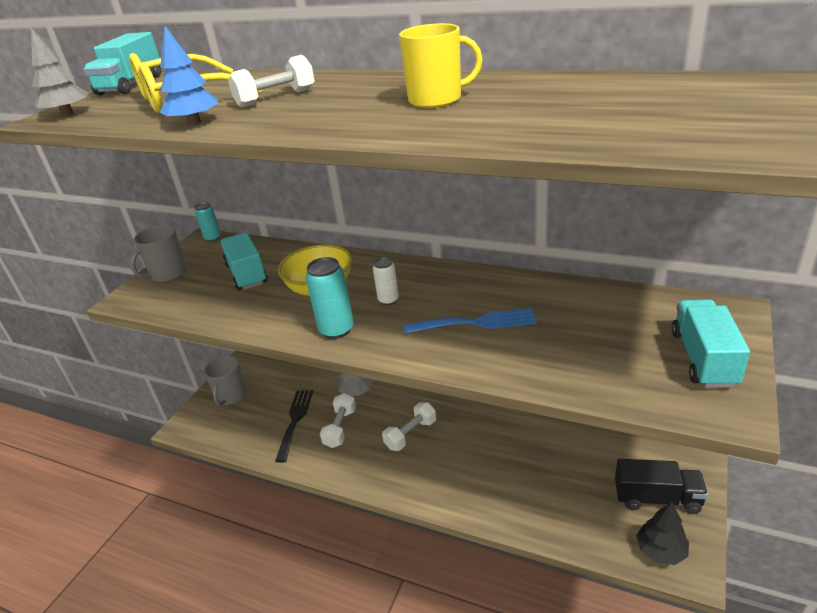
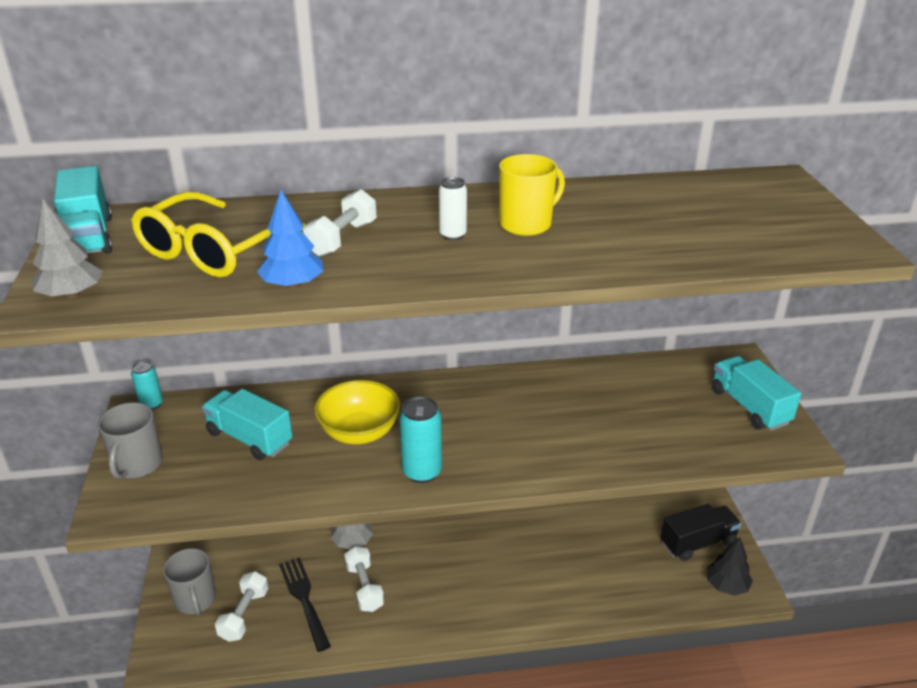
camera: 35 degrees left, 0 degrees up
(388, 300) = (446, 425): white can -> white can (452, 235)
(411, 434) = (446, 566): white dumbbell -> white dumbbell (244, 615)
(476, 323) = (551, 426): blue fork -> none

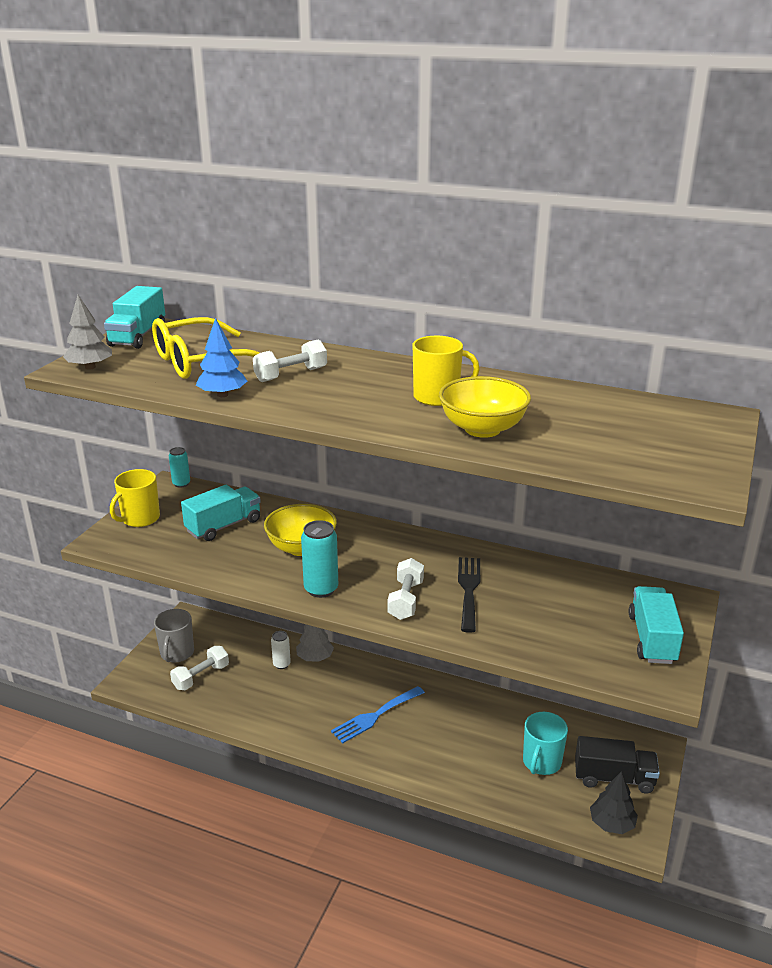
camera: 30 degrees right, 5 degrees down
(137, 465) = (140, 518): grey mug -> yellow mug
(249, 438) = (224, 526): turquoise truck -> turquoise truck turned 75 degrees clockwise
(304, 599) = (249, 683): black fork -> black fork (468, 590)
(364, 587) = (298, 694): white dumbbell -> white dumbbell (406, 600)
(452, 235) = (371, 391): white can -> white can (281, 664)
(457, 577) = (375, 716): none -> blue fork
(612, 247) = (482, 429): none -> yellow bowl
(632, 555) = (541, 762): none -> turquoise mug

